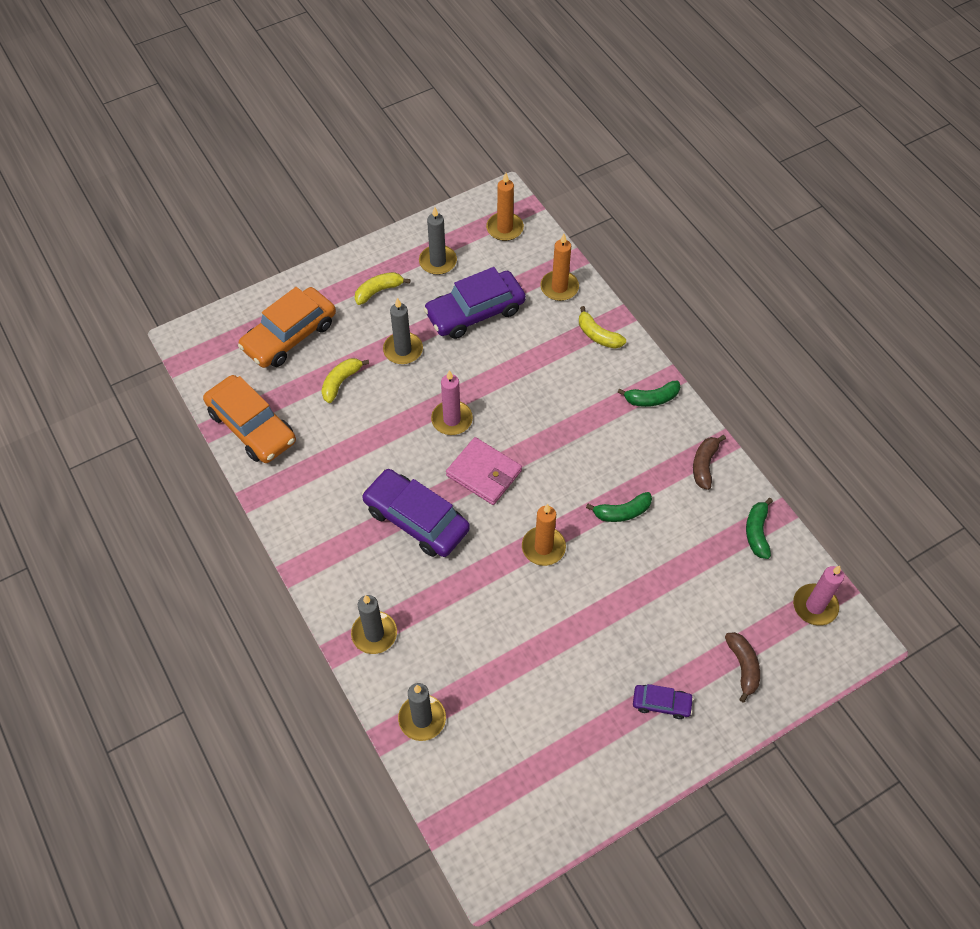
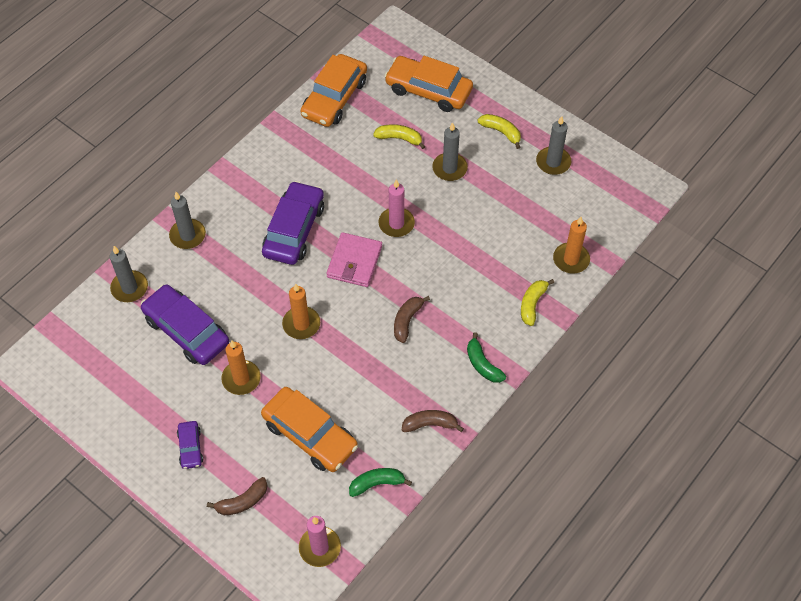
camera: 70 degrees right, 0 degrees up
(475, 312) = (513, 205): purple car -> purple car (186, 330)
(504, 228) = (616, 199): orange candle -> orange candle (241, 379)
(576, 447) = (407, 321): none -> brown banana
(622, 512) = (356, 372): green banana -> none
(682, 578) = (310, 435): none -> orange car

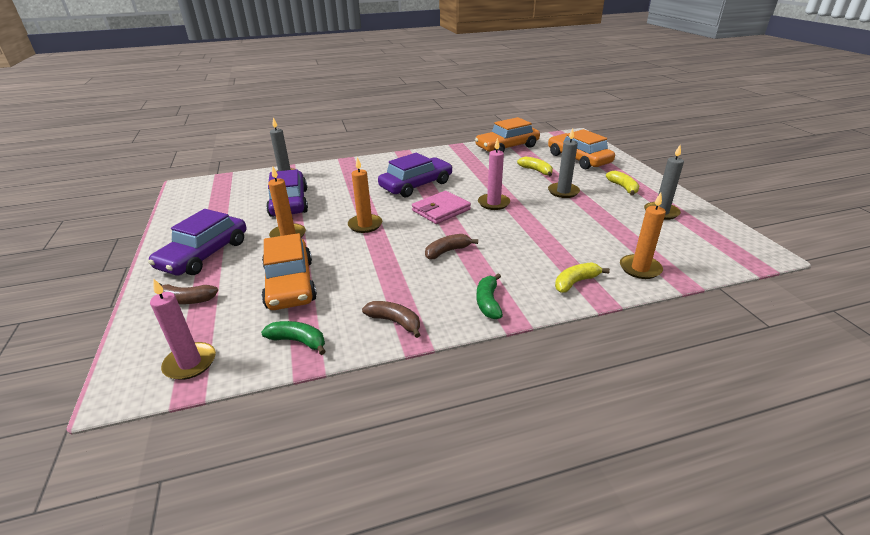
camera: 35 degrees right, 25 degrees down
(187, 235) = (348, 168): grey candle -> none
(190, 447) = (204, 254): purple car -> purple car, size x2.04

